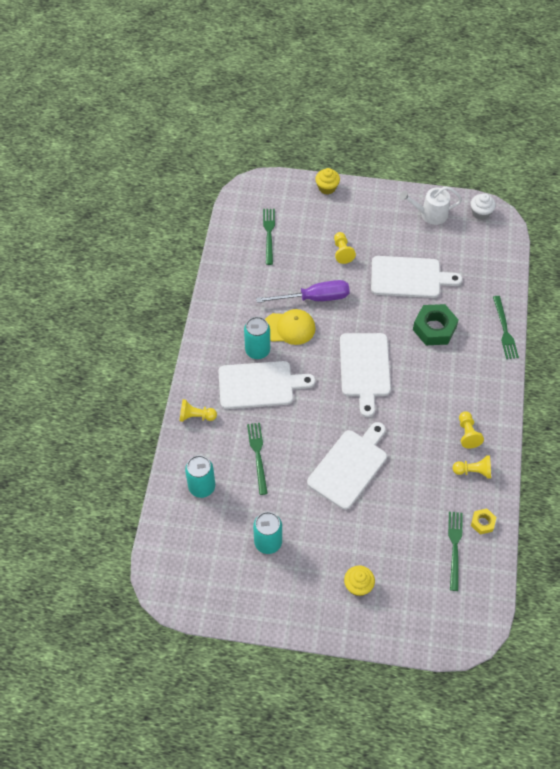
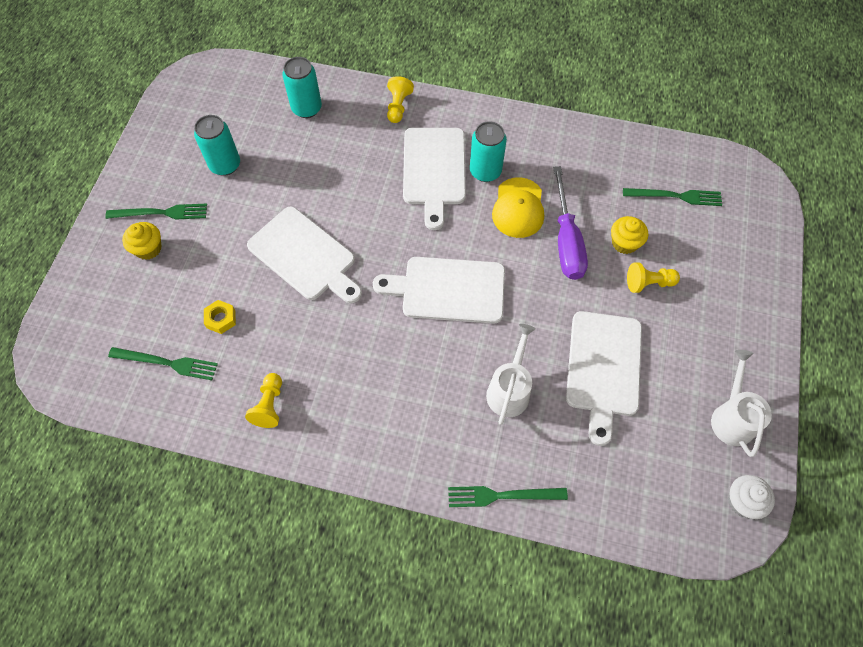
camera: 95 degrees right, 5 degrees up
(258, 455) = (337, 162): green fork -> green fork (161, 213)
(327, 187) = (770, 275): yellow cupcake -> yellow cupcake (624, 243)
(434, 328) = (509, 390): green nut -> white watering can
(467, 434) = (328, 407): yellow pawn -> none
(482, 523) = (192, 404): yellow nut -> yellow nut (221, 319)

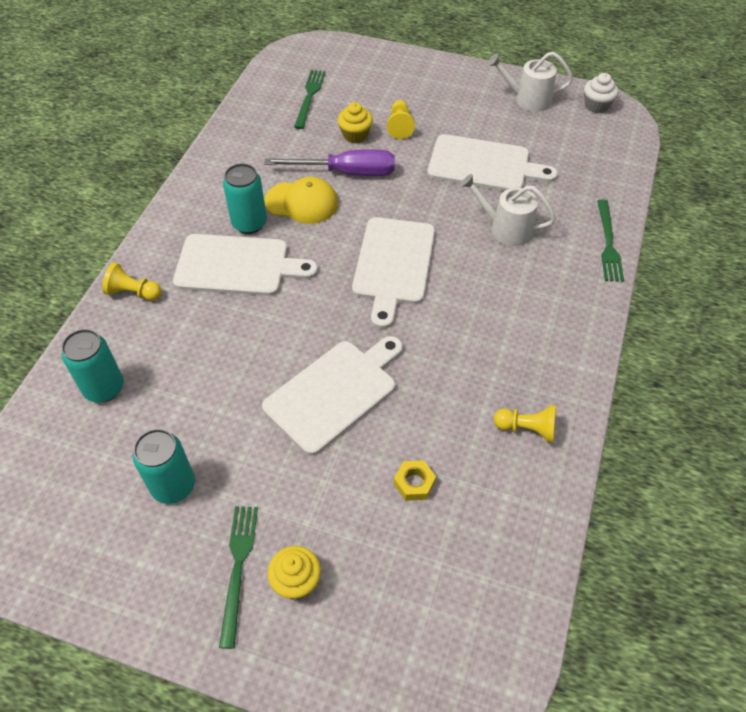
camera: 85 degrees left, 10 degrees down
(167, 363) = (473, 544): green fork -> none

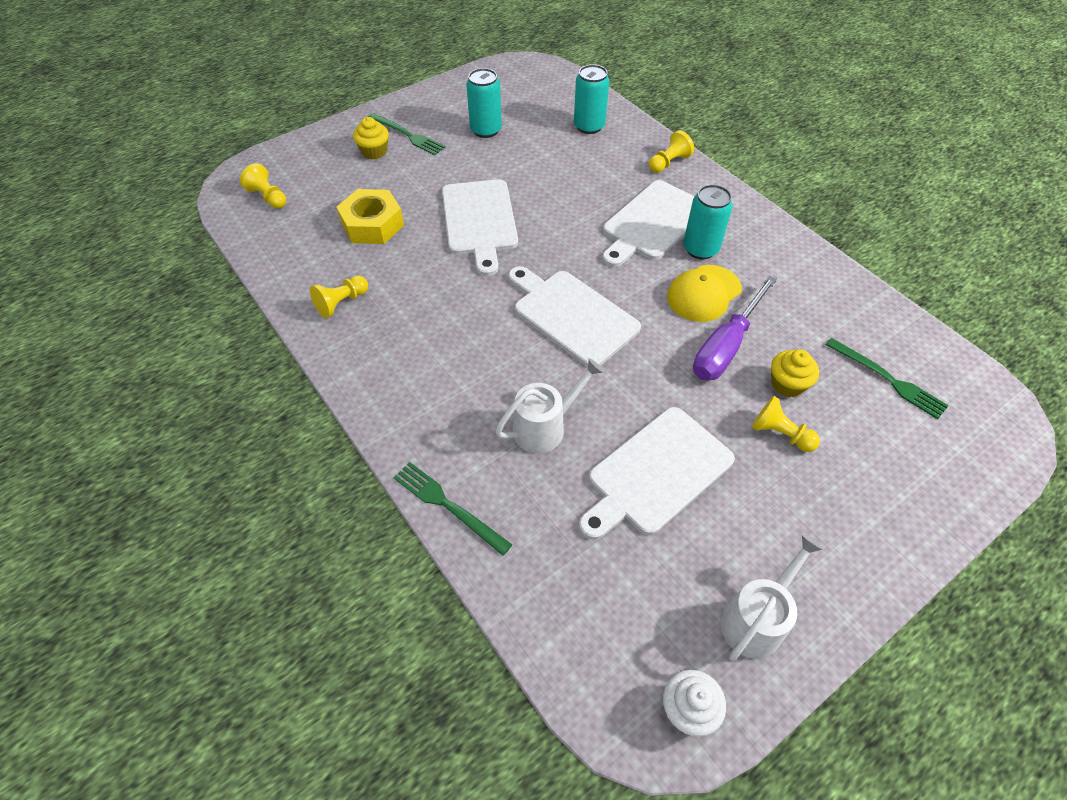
camera: 125 degrees right, 0 degrees up
(414, 483) = (372, 224): yellow nut -> yellow nut, size x1.92
(463, 634) = (268, 197): none -> yellow pawn

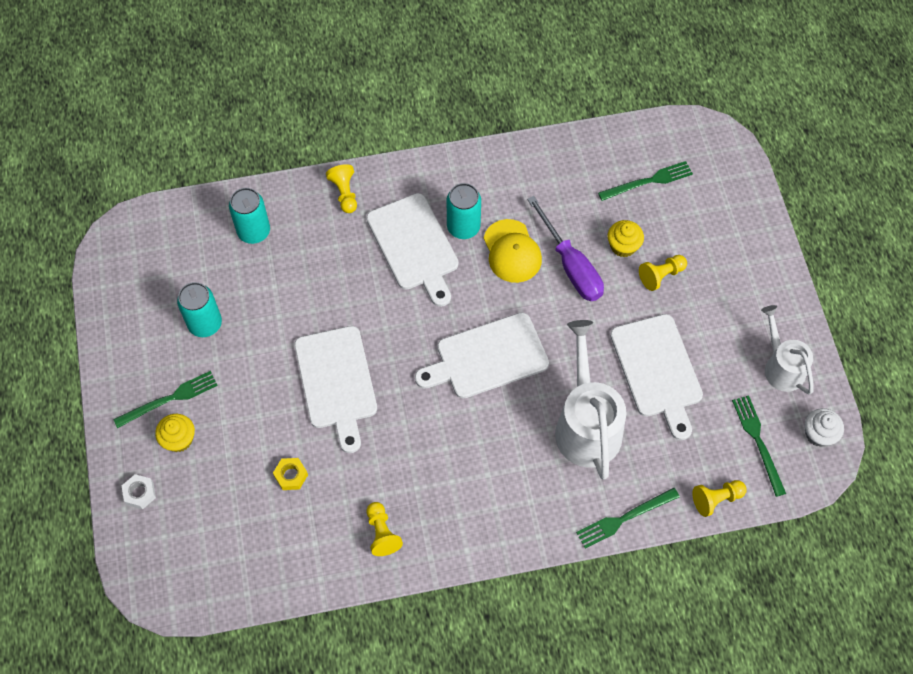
camera: 65 degrees left, 10 degrees up
(268, 197) = (195, 561): yellow pawn -> yellow pawn (716, 499)
(316, 148) = (140, 493): none -> white nut
(372, 224) = (291, 475): yellow nut -> yellow nut, size x0.52
(479, 221) = (336, 382): white cutting board -> white cutting board turned 60 degrees clockwise
(544, 427) = (586, 425): white watering can -> white watering can, size x1.62
(629, 627) = (758, 441): none -> green fork

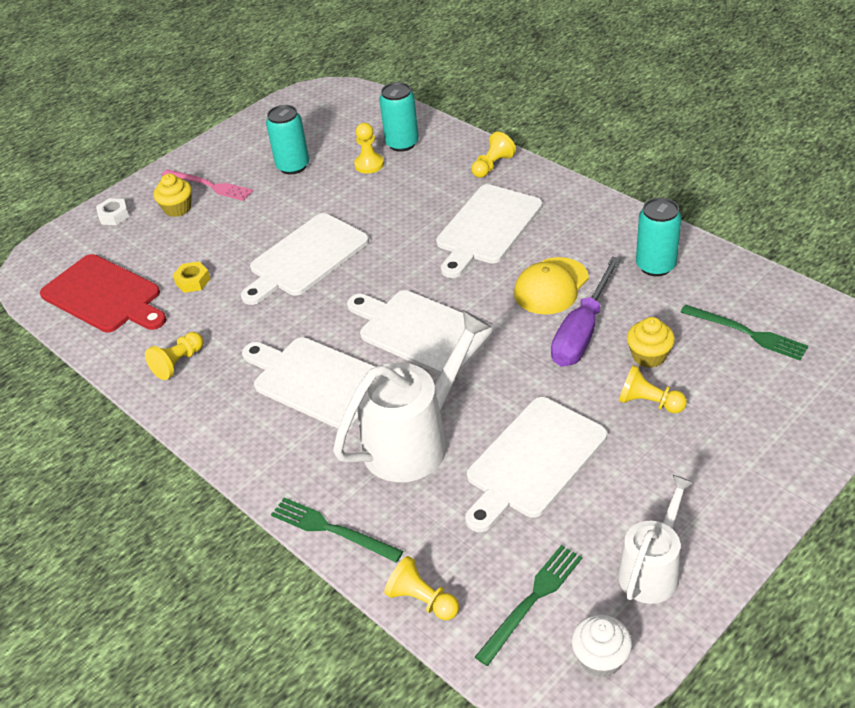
camera: 60 degrees right, 20 degrees down
(169, 399) = (209, 185): green fork -> pink fork
(248, 550) = (104, 296): none -> red cutting board
(259, 270) = (369, 164): none -> yellow pawn
(463, 227) = (540, 244): turquoise can -> turquoise can (655, 266)
(481, 451) = (317, 381): none -> white cutting board

